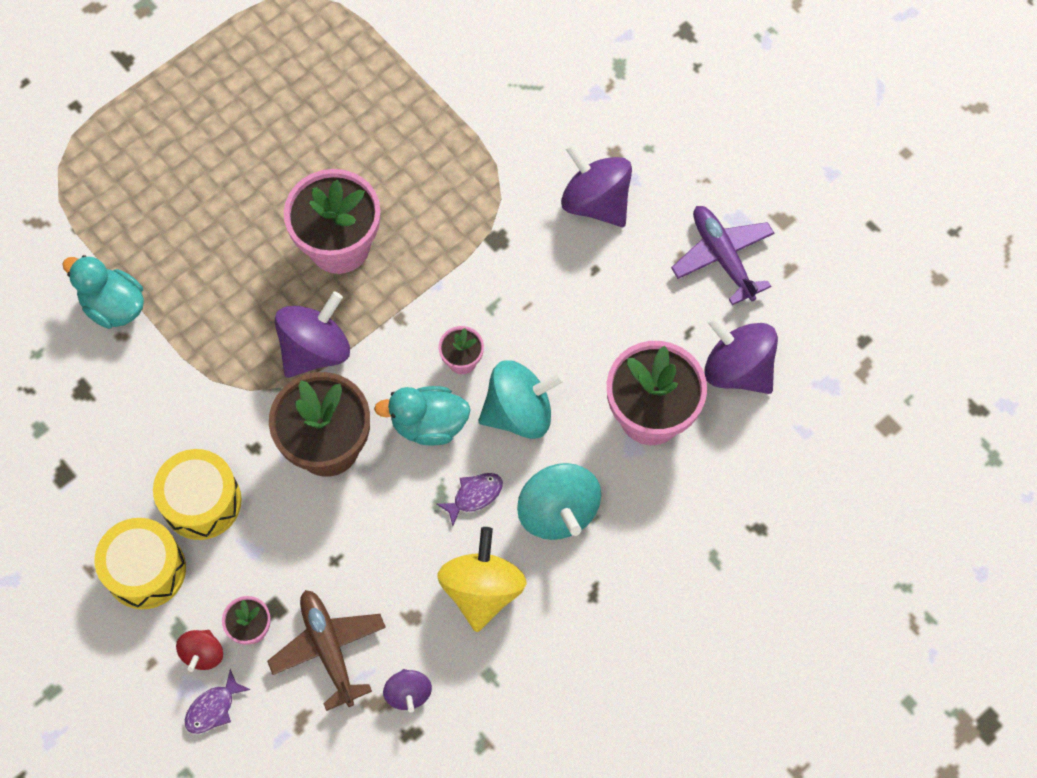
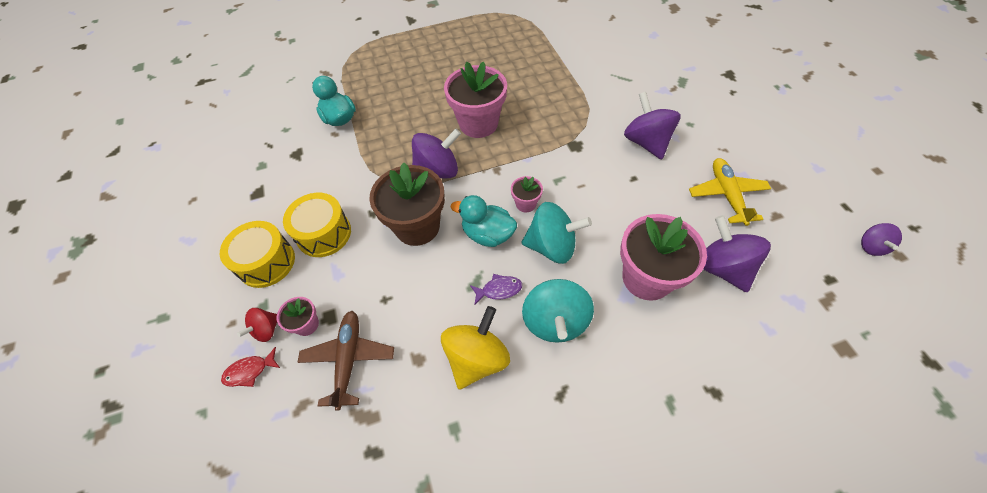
camera: 25 degrees right, 10 degrees down
(213, 708) = (249, 371): purple fish -> red fish
(408, 693) = (387, 417): purple spinning top -> purple spinning top (871, 246)
(722, 257) = (726, 195): purple plane -> yellow plane

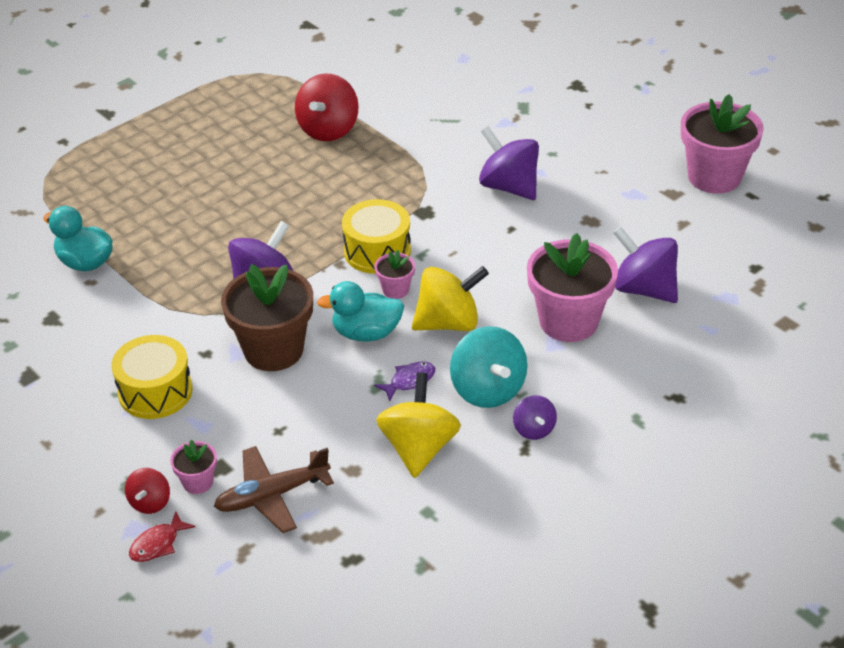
camera: 25 degrees left, 15 degrees down
(266, 262) = (99, 442): yellow drum -> yellow drum (377, 251)
(349, 359) = (272, 495): brown plane -> brown plane turned 90 degrees counterclockwise
(478, 124) = (286, 219): pink flower pot -> pink flower pot (714, 177)
(538, 64) = (328, 129): none -> red spinning top
(552, 246) = (448, 322): turquoise spinning top -> yellow spinning top
(726, 195) = (622, 217): yellow plane -> none
(871, 246) = (786, 226): purple spinning top -> purple spinning top (534, 429)

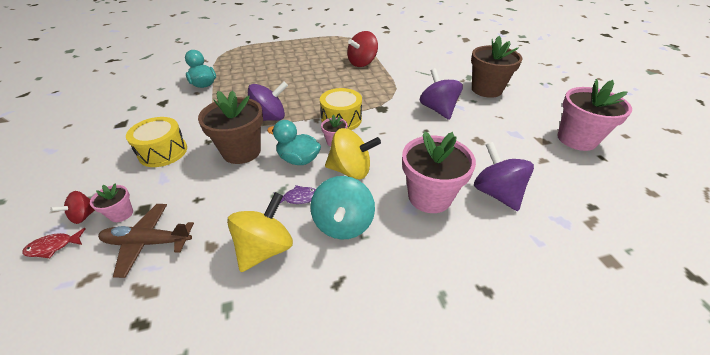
camera: 25 degrees right, 0 degrees up
(534, 429) = (354, 269): purple spinning top -> none
(562, 125) = (486, 90): none -> brown flower pot

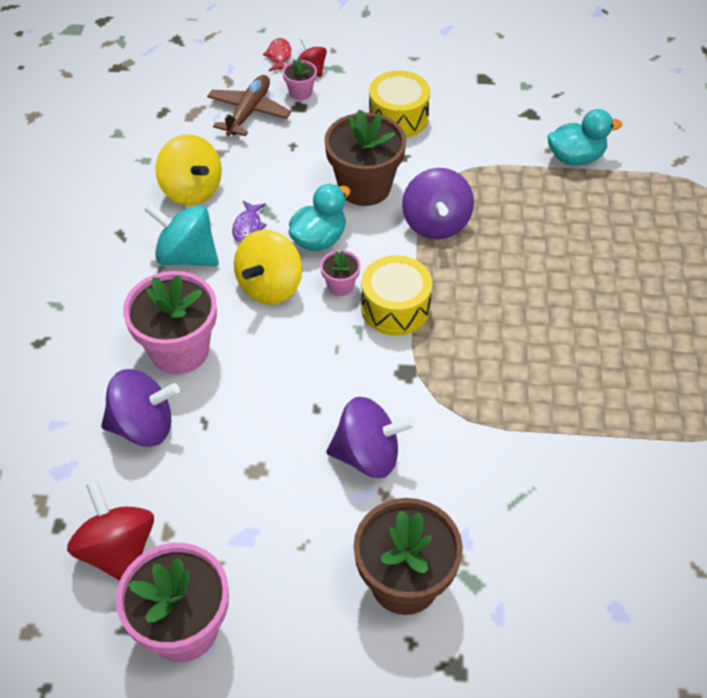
camera: 110 degrees right, 10 degrees up
(362, 63) = (600, 400): red spinning top -> red spinning top (118, 550)

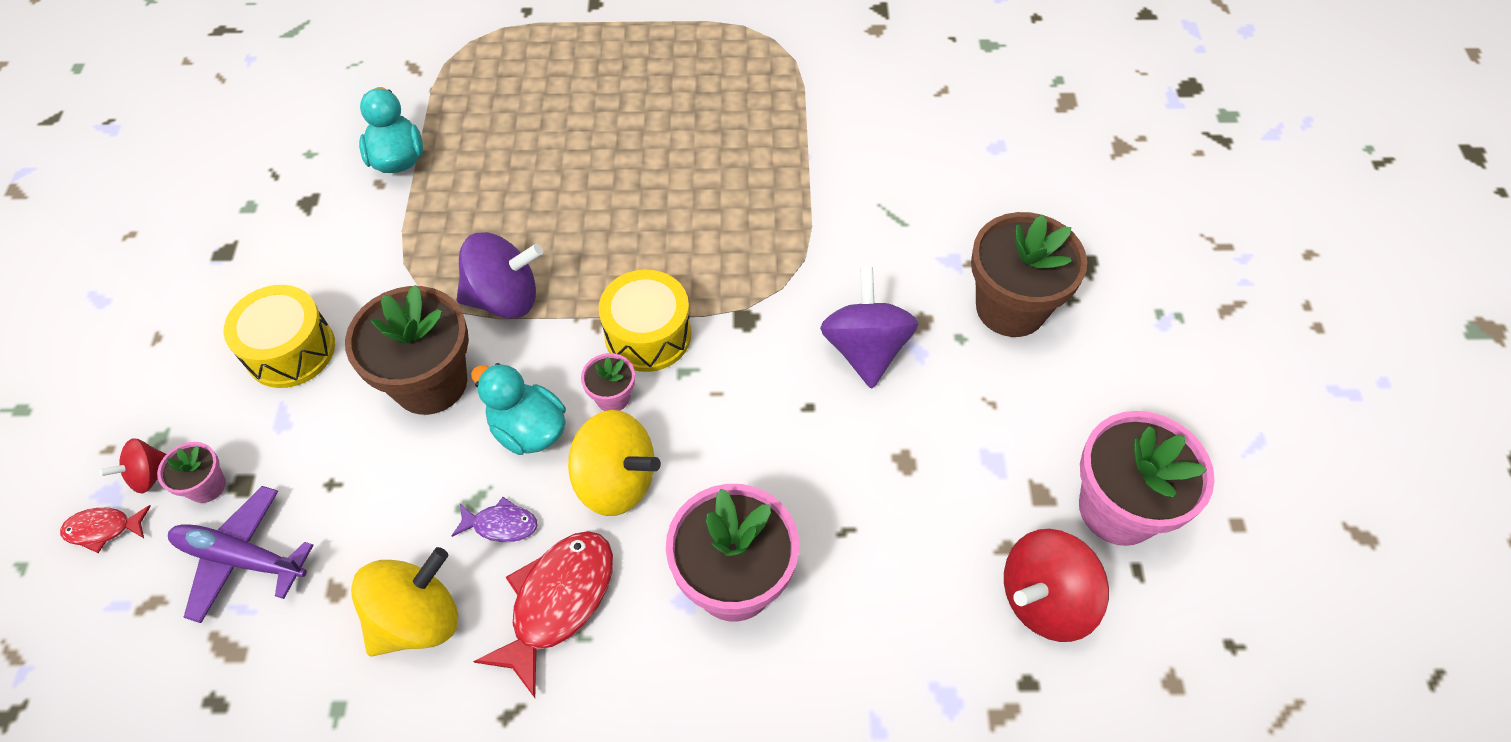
camera: 95 degrees left, 5 degrees up
(143, 426) = (863, 605): purple spinning top -> none
(186, 256) = (558, 602): turquoise spinning top -> red fish
(249, 112) = (241, 558): brown plane -> purple plane

